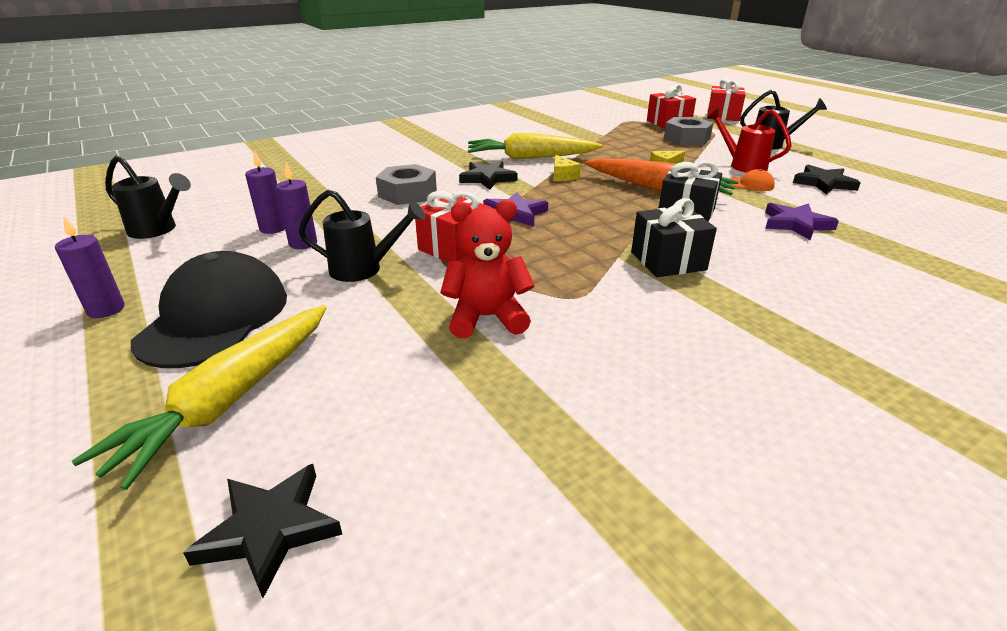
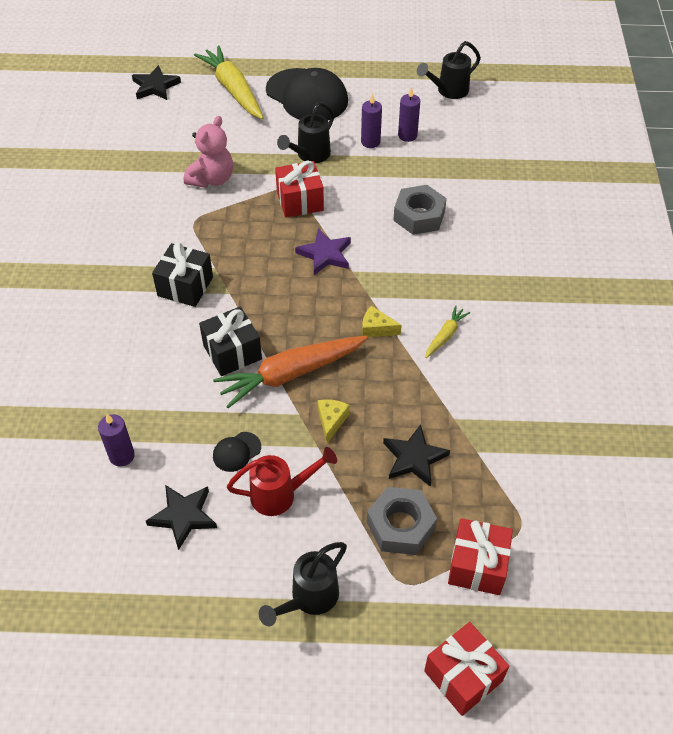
camera: 125 degrees right, 20 degrees up
(106, 309) = (350, 66): purple candle -> purple candle (122, 456)
(487, 178) = (413, 276): black star -> black star (414, 458)
(487, 318) = (212, 179): red teddy bear -> pink teddy bear
(530, 158) = (445, 335): yellow carrot -> yellow carrot, size x0.48
(750, 184) = (236, 452): orange cap -> black cap
(796, 224) = (151, 404): purple star -> none

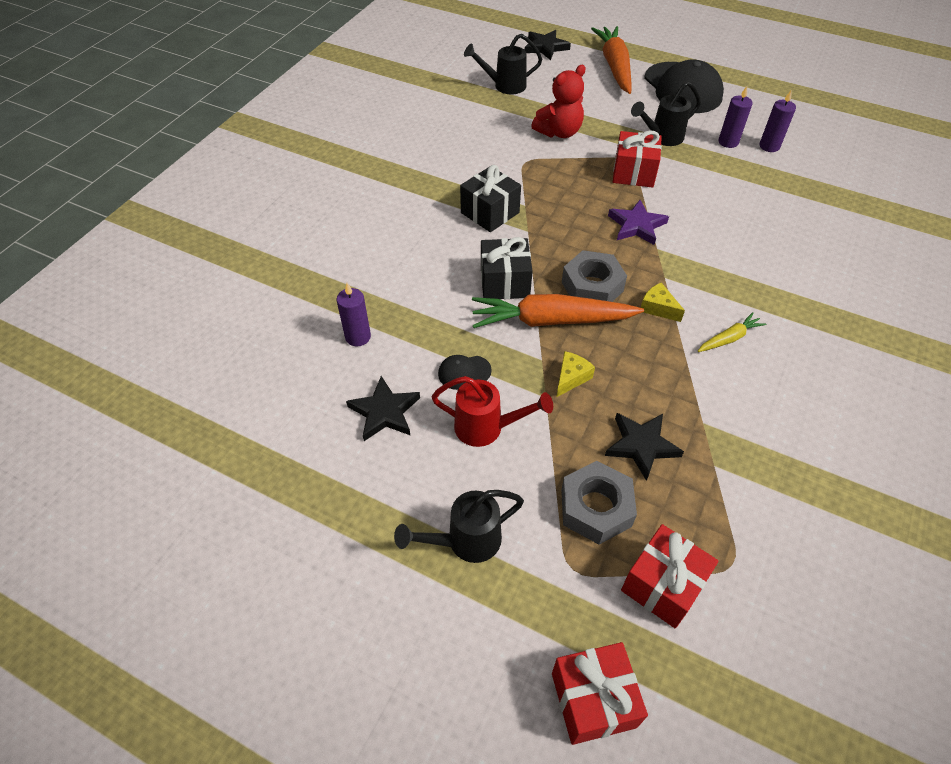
camera: 25 degrees right, 0 degrees up
(212, 179) = (559, 132): pink teddy bear -> red teddy bear
(233, 90) = (614, 67): yellow carrot -> orange carrot
(419, 216) = (749, 220): grey nut -> grey nut (592, 286)
(448, 91) = (829, 119): black watering can -> black watering can (504, 86)

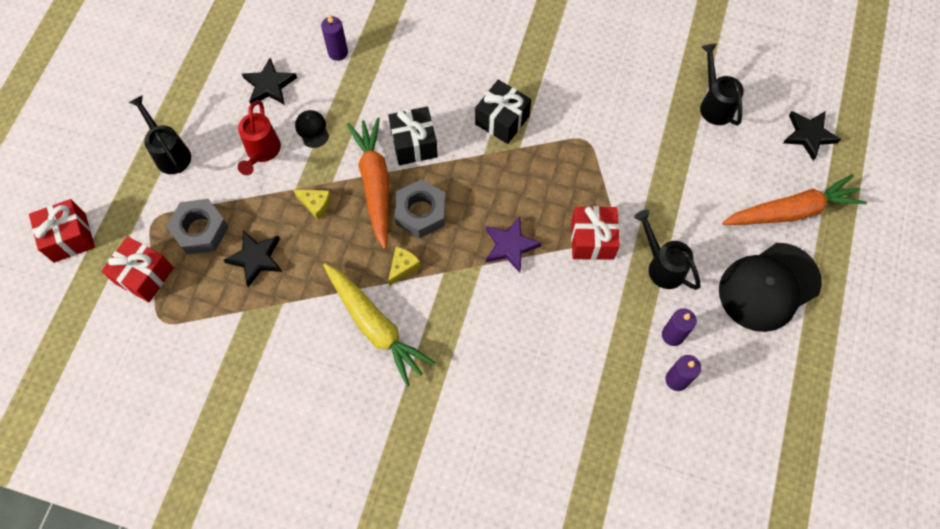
camera: 80 degrees right, 15 degrees up
(559, 132) = (644, 165): red teddy bear -> none
(729, 338) = (375, 326): yellow carrot -> yellow carrot, size x2.10

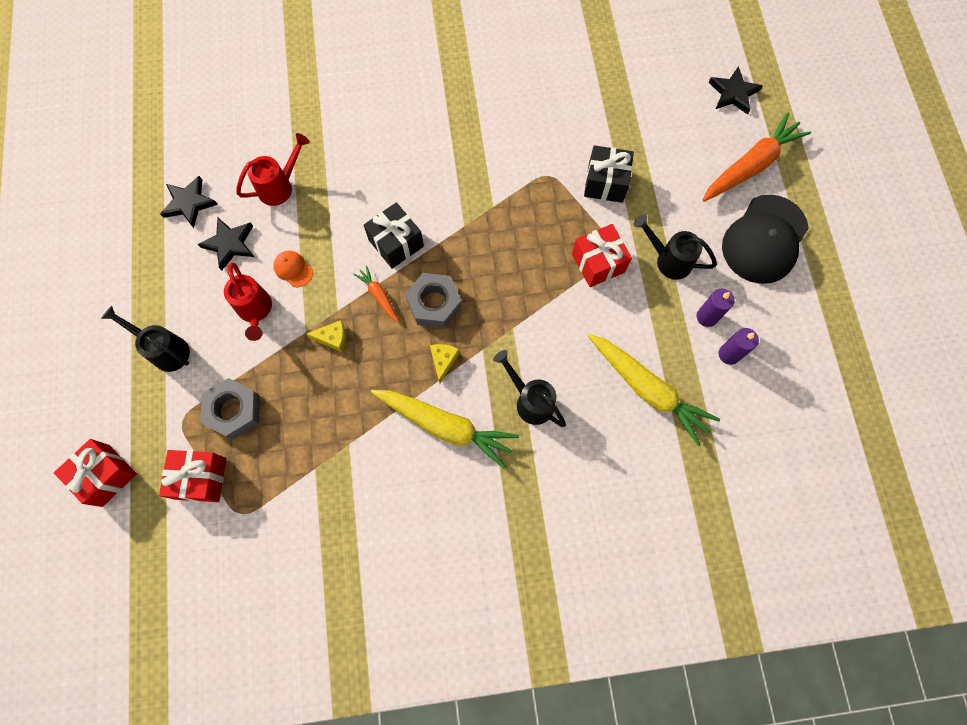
camera: 25 degrees left, 5 degrees up
(256, 258) = (302, 414): black star -> black star (189, 203)
(312, 129) = (293, 269): black cap -> orange cap
(338, 52) = (280, 186): purple candle -> red watering can
(375, 184) = (379, 296): orange carrot -> orange carrot, size x0.48
(502, 120) = (465, 188): black gift -> black gift (605, 183)
(510, 246) = (529, 299): purple star -> none
(580, 377) = (648, 390): none -> yellow carrot
(714, 104) = (642, 97): black watering can -> black watering can (530, 400)

